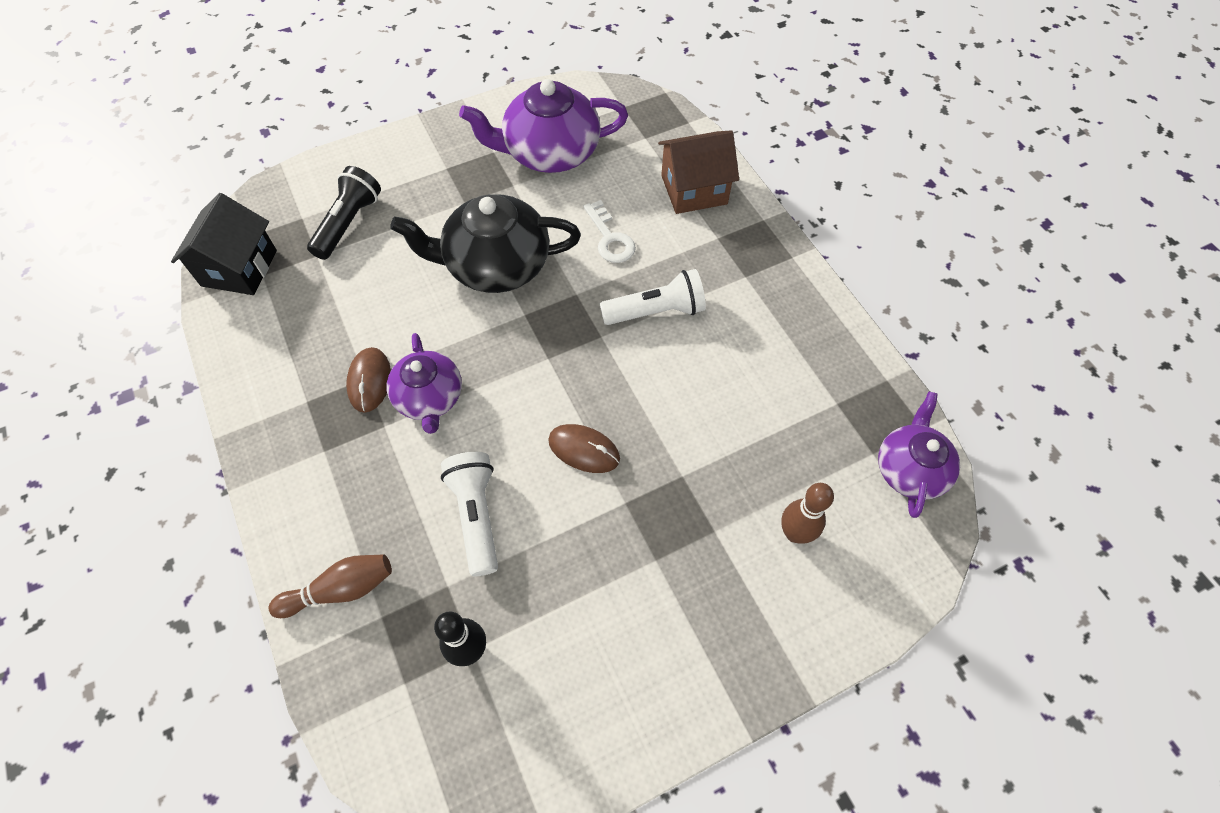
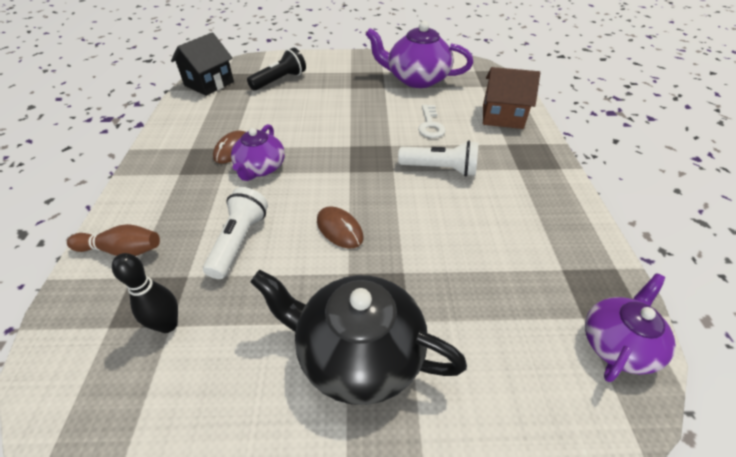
camera: 25 degrees right, 15 degrees down
(496, 265) = (349, 118): black teapot -> black teapot (358, 353)
(794, 533) = (480, 352): brown bowling pin -> none

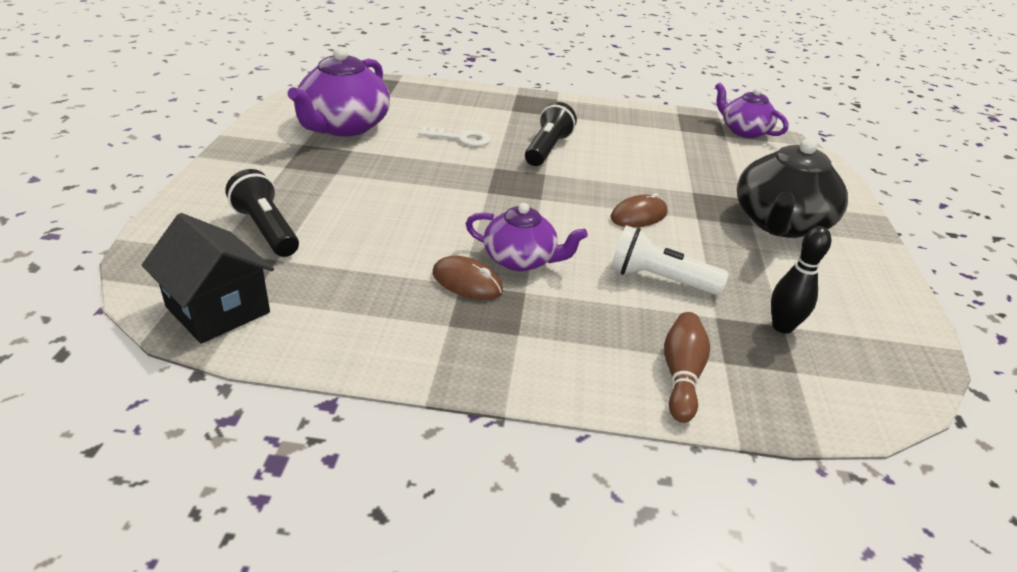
camera: 85 degrees left, 10 degrees down
(440, 169) = (547, 149): white flashlight -> black flashlight
(502, 116) = (460, 100): brown house -> none

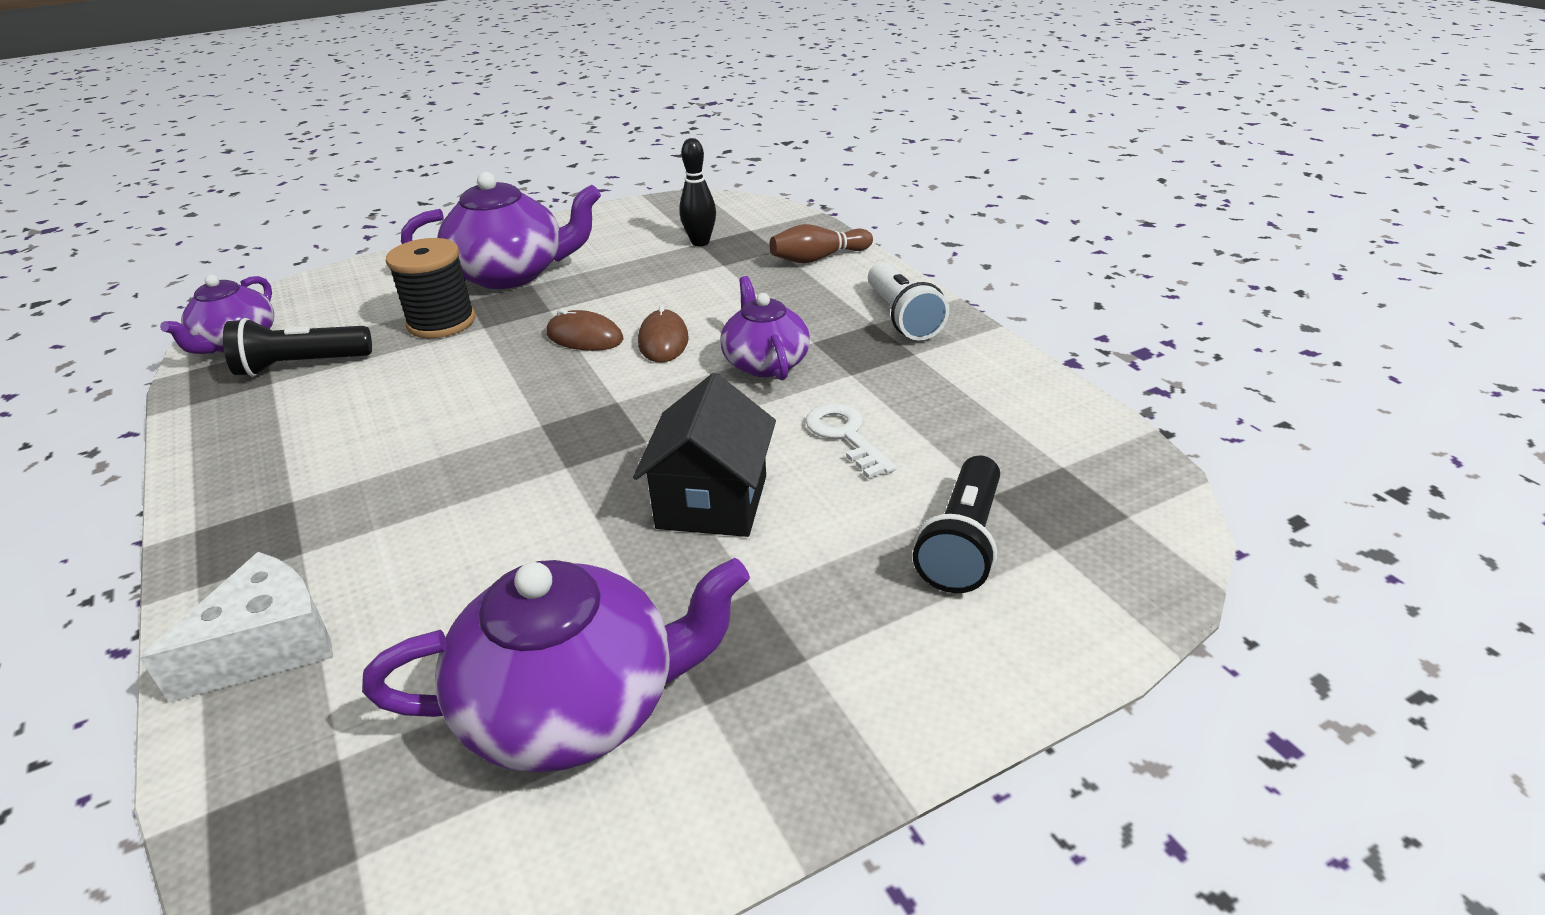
camera: 120 degrees left, 0 degrees up
(218, 309) = (1106, 471): black house -> black house (712, 502)
(461, 97) = (268, 646): none -> white cheese
(461, 138) = (491, 542): white key -> white key (845, 436)
(467, 282) = (844, 371): brown mouse -> brown mouse (663, 341)
(547, 149) = (453, 452): black flashlight -> black flashlight (301, 365)
(659, 279) = (700, 296): white flashlight -> white flashlight (902, 317)
(714, 182) = (441, 322): none -> black spool
(780, 223) = (511, 274): black teapot -> purple teapot

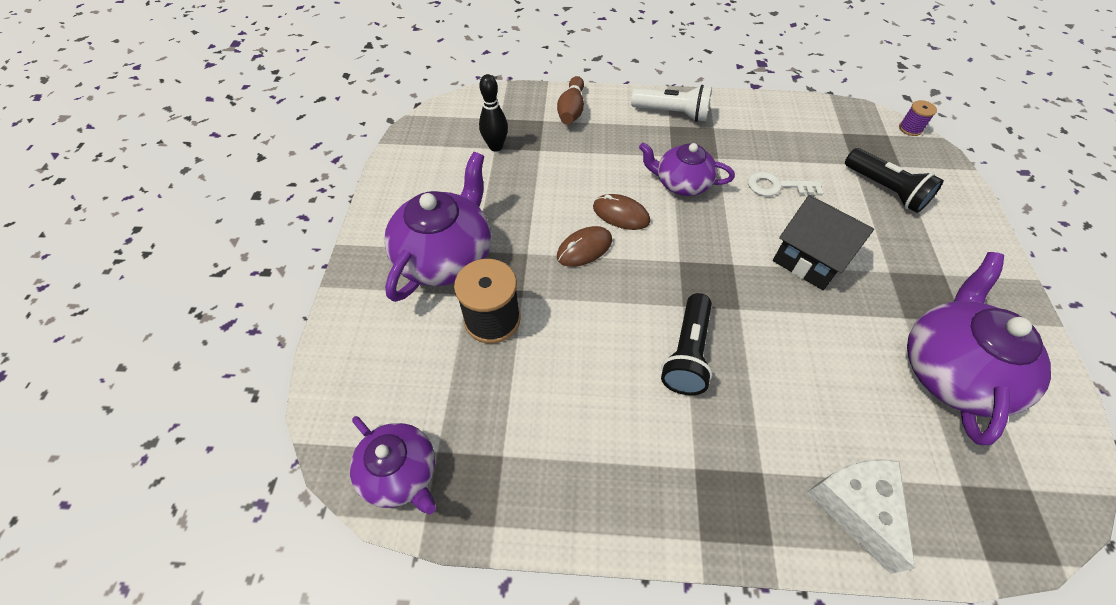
camera: 60 degrees left, 20 degrees up
(301, 365) = (490, 429): black flashlight -> black flashlight (687, 353)
(1186, 538) = (910, 128): none -> purple spool

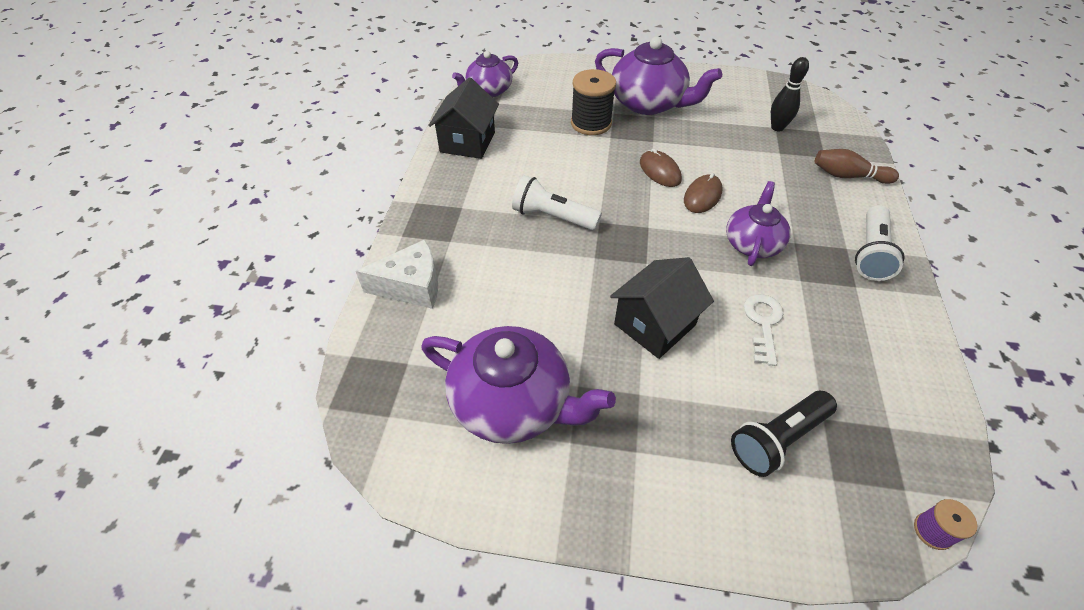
camera: 95 degrees right, 5 degrees down
(547, 485) = (467, 142): none -> black house
(687, 353) = (552, 217): black flashlight -> white flashlight

